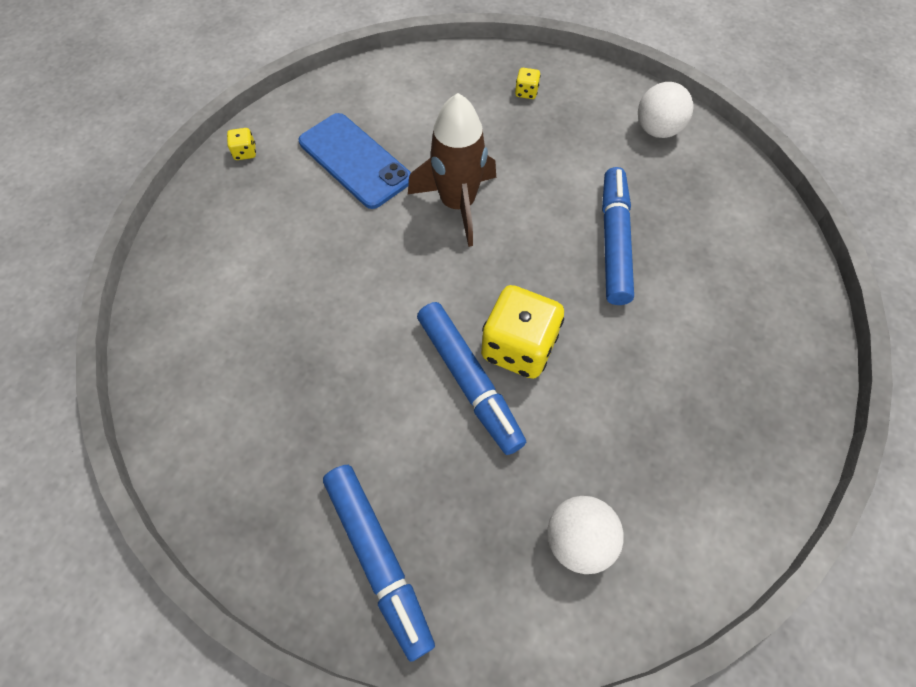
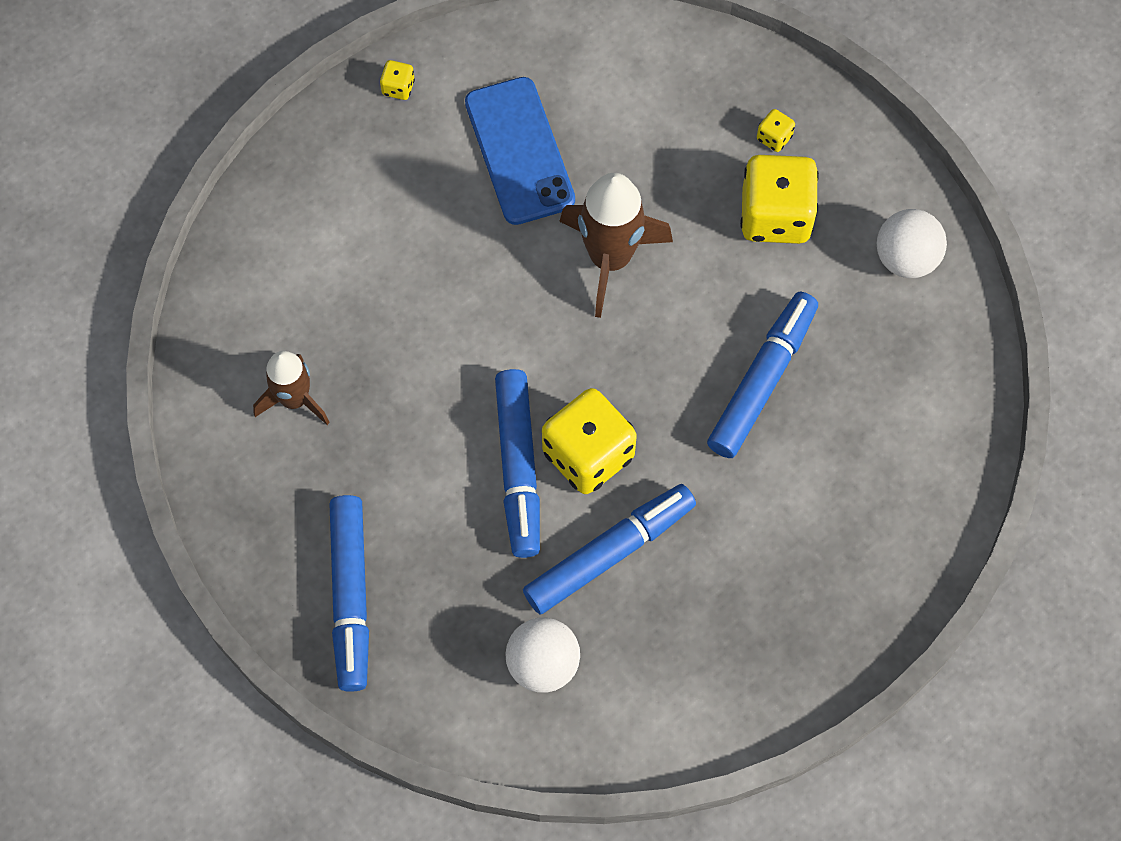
camera: 25 degrees right, 5 degrees up
(254, 405) = (294, 399): none -> brown rocket
(556, 136) = (775, 216): none -> yellow dice
(578, 417) = (609, 553): none -> blue marker

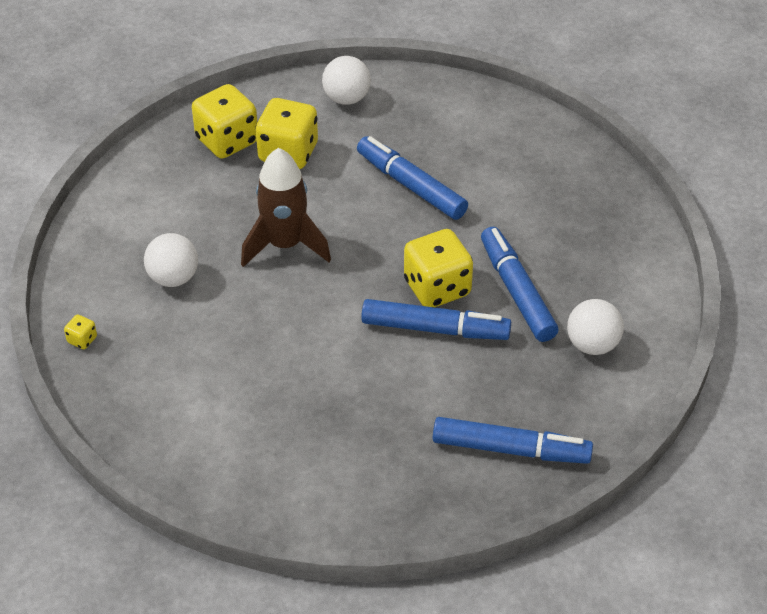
camera: 75 degrees left, 20 degrees down
(294, 399) = (332, 456): brown rocket -> none
(519, 151) = (173, 278): blue phone -> white ball
(774, 138) = (227, 141): yellow dice -> yellow dice, size x2.36

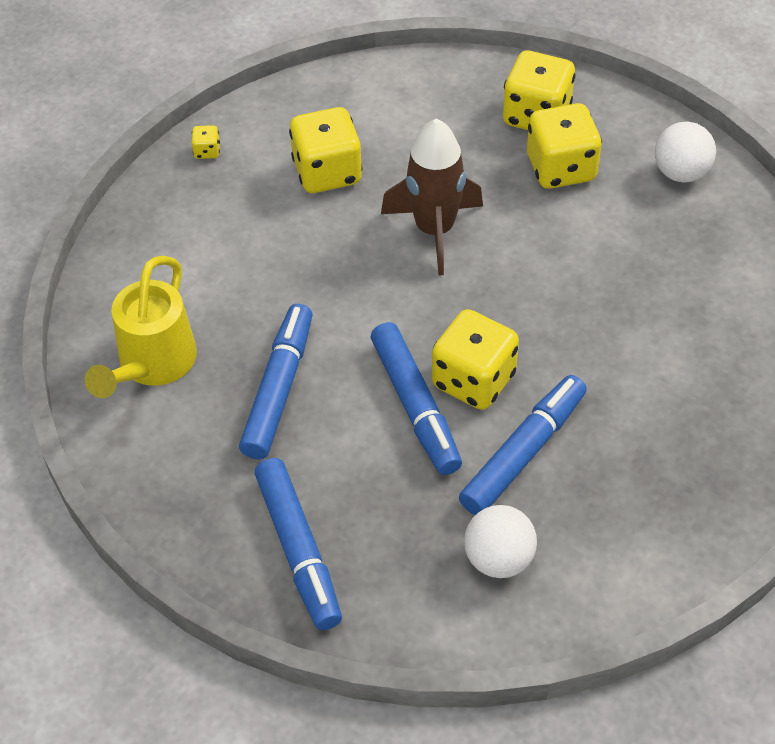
camera: 60 degrees right, 5 degrees up
(173, 278) = (327, 172): white ball -> yellow dice
(274, 466) = (152, 364): none -> yellow watering can
(411, 186) = (601, 287): blue marker -> blue marker (278, 389)

